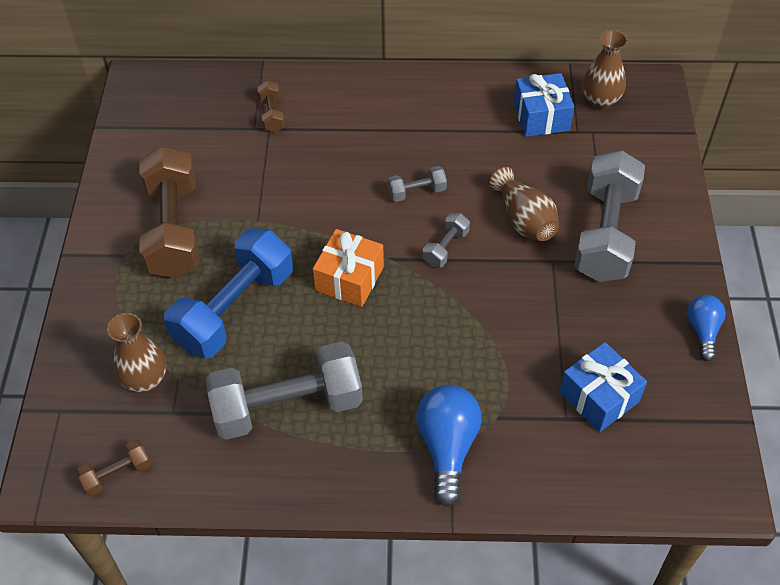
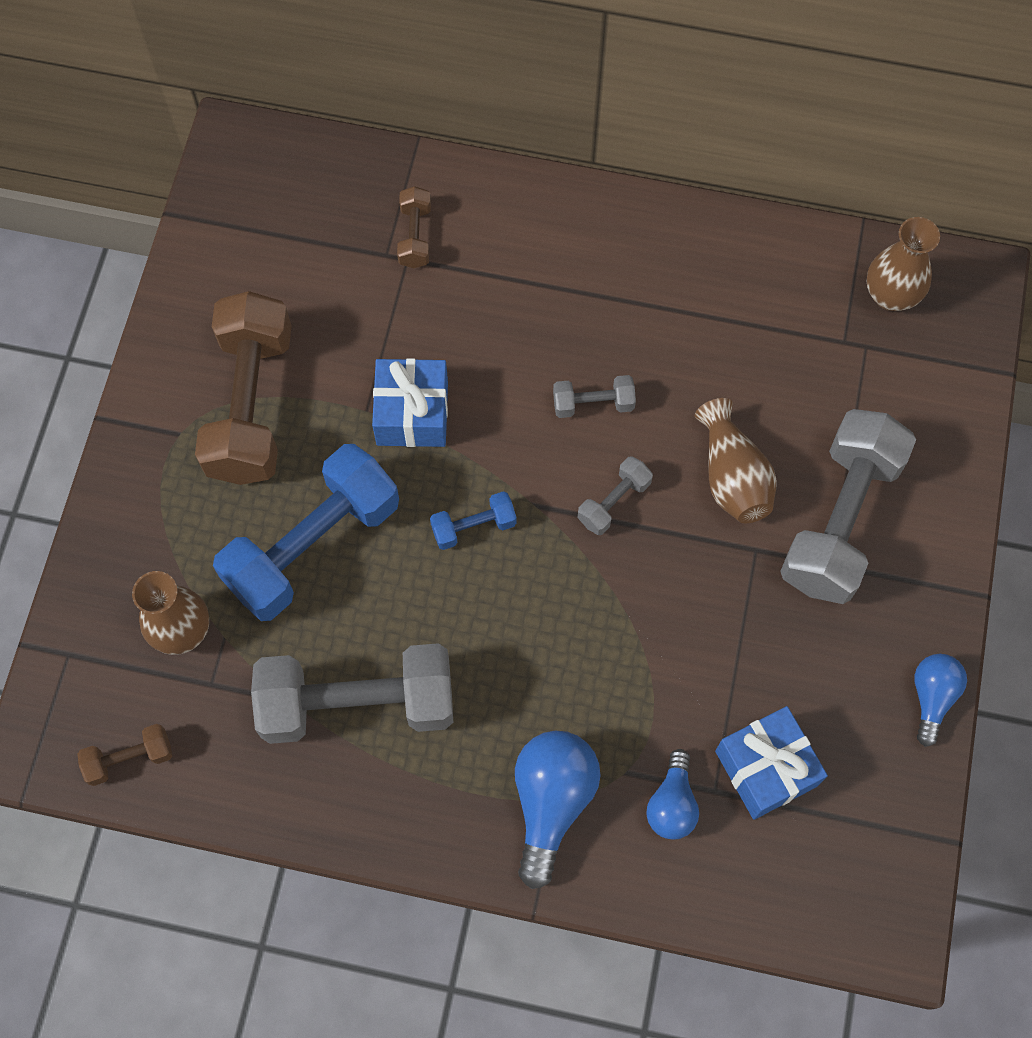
camera: 10 degrees right, 15 degrees up
(349, 278) = (473, 527): orange gift -> blue dumbbell
(537, 432) = (672, 804): none -> blue light bulb
(541, 117) = (798, 307): blue gift -> blue gift (412, 413)

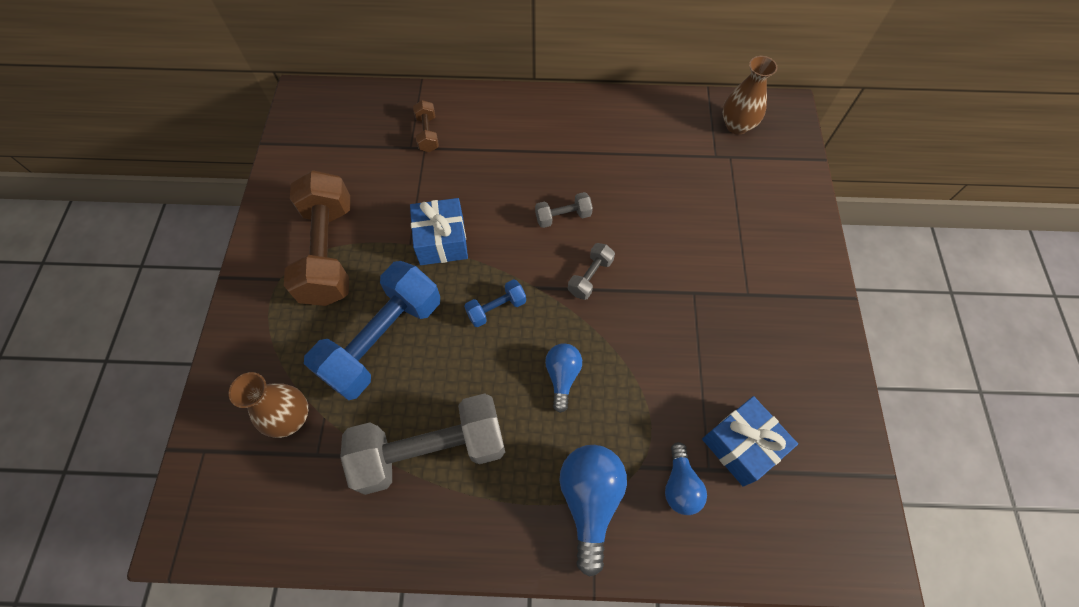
camera: 10 degrees left, 5 degrees down
(129, 758) = (256, 526): brown dumbbell -> none
(732, 477) = (666, 248): brown vase -> none
(840, 520) = (744, 264): grey dumbbell -> none
(932, 697) = (842, 373): blue light bulb -> blue light bulb (562, 376)

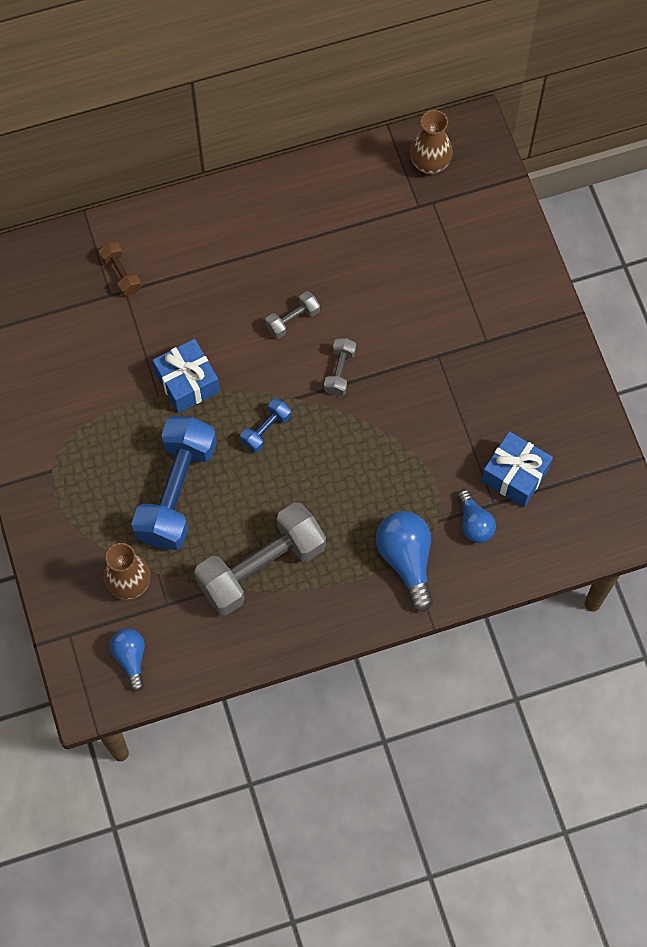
camera: 20 degrees left, 5 degrees up
(329, 252) = (85, 429): brown dumbbell -> none
(562, 376) = (347, 470): blue light bulb -> blue light bulb (131, 658)

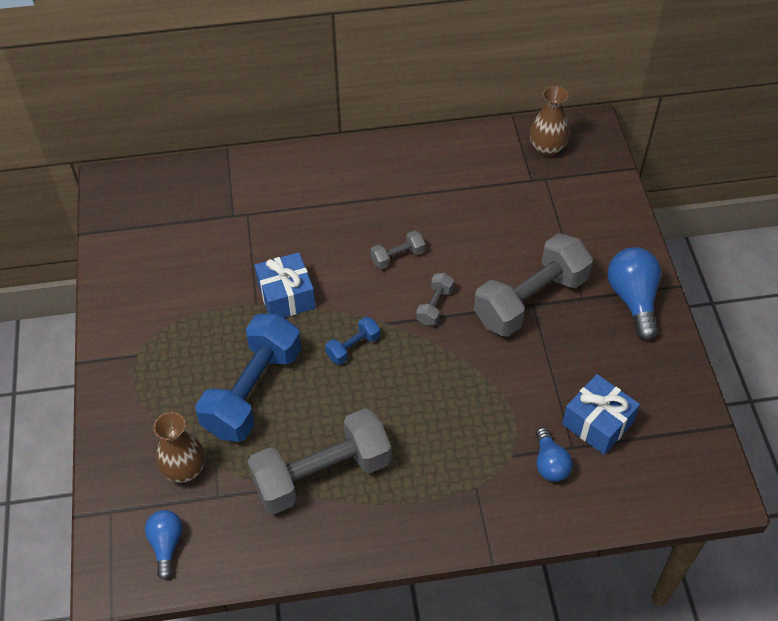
camera: 10 degrees right, 15 degrees down
(121, 274) = (247, 200): brown dumbbell -> none
(406, 560) = (473, 489): blue light bulb -> blue light bulb (633, 299)
(435, 351) = (530, 300): none -> grey dumbbell

